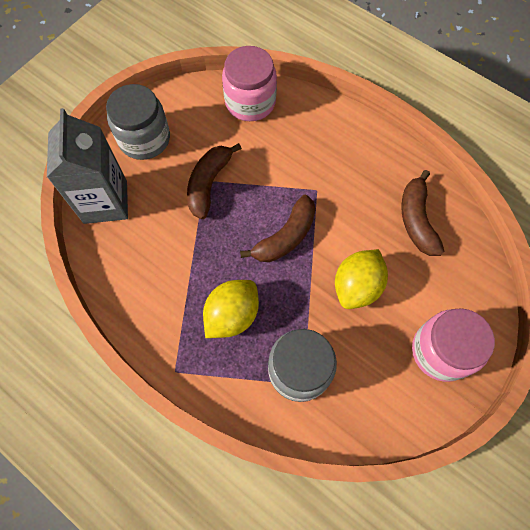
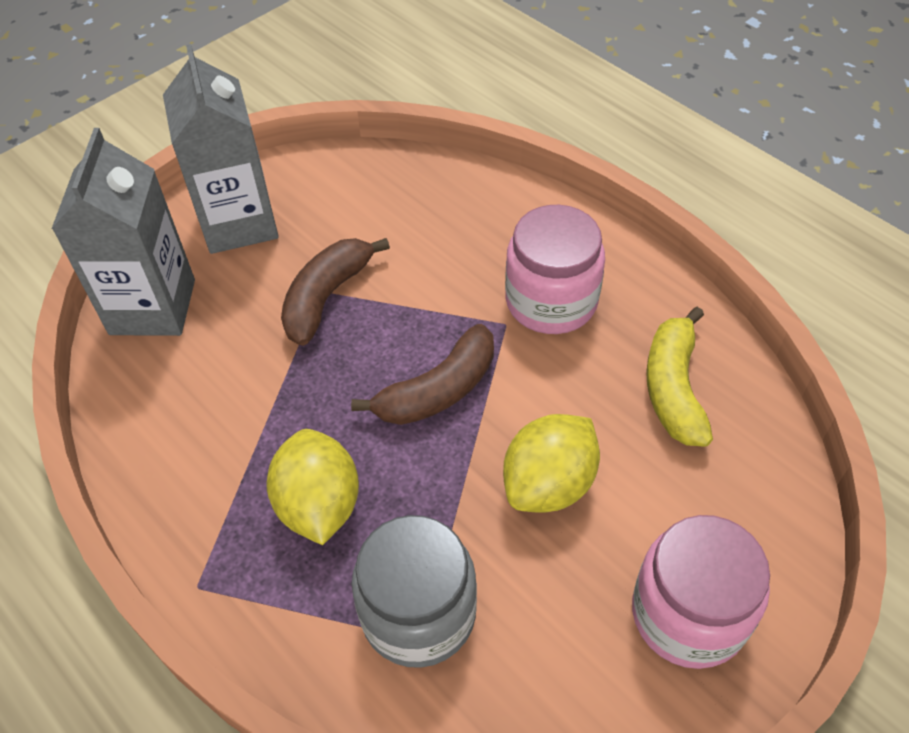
camera: 10 degrees right, 15 degrees down
(144, 139) = (239, 223): grey jar -> grey carton
(232, 315) = (319, 505): yellow lemon -> yellow lemon turned 60 degrees counterclockwise
(250, 102) = (421, 186): pink jar -> pink jar (551, 301)
(417, 220) = (674, 388): brown banana -> yellow banana

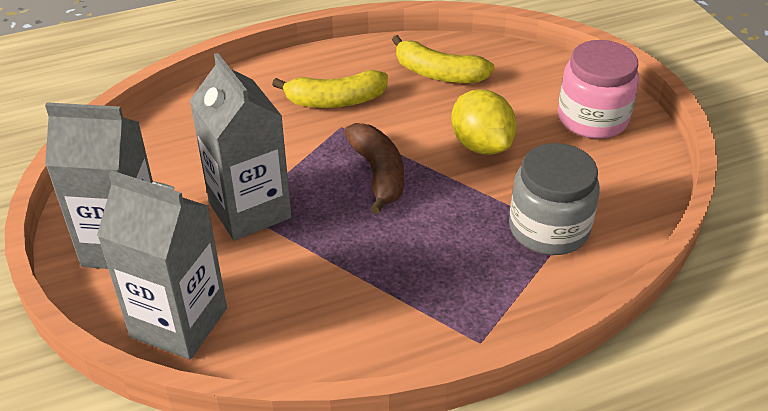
camera: 70 degrees left, 10 degrees down
(319, 505) = (442, 258): yellow lemon -> none
(326, 297) = (249, 210): brown banana -> grey carton
(551, 301) = (335, 101): pink jar -> yellow banana

